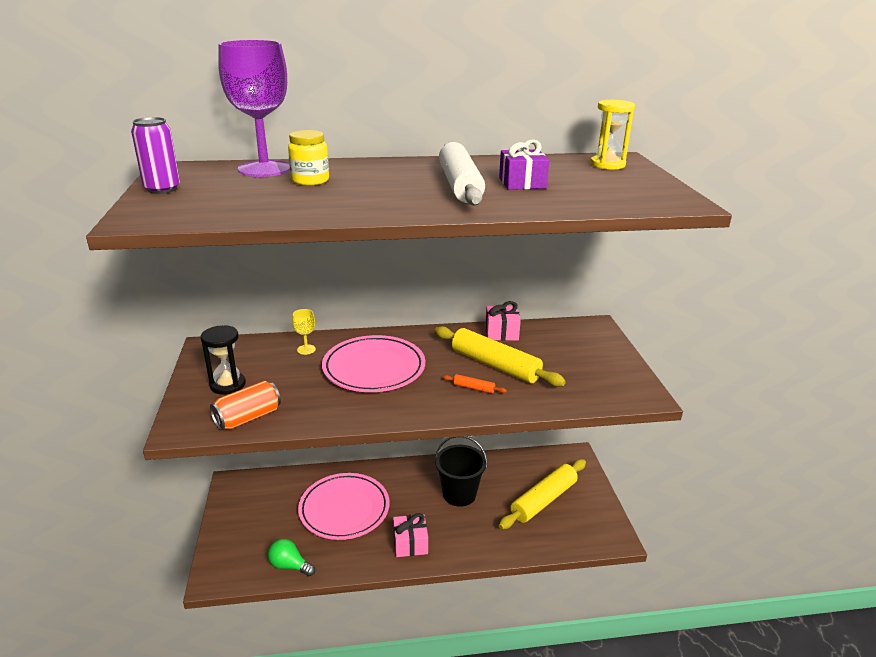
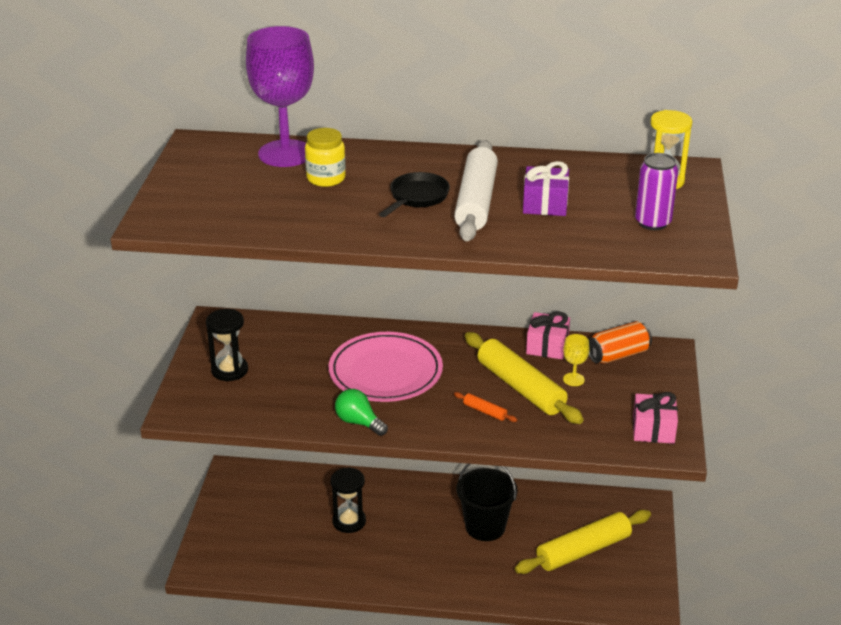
camera: 15 degrees right, 5 degrees up
(162, 189) = (181, 178): purple can -> purple can (652, 223)
(248, 418) = (243, 410): orange can -> orange can (618, 355)
(289, 565) = (277, 570): green light bulb -> green light bulb (358, 422)
(306, 349) = (319, 339): yellow goblet -> yellow goblet (573, 379)
(344, 509) = (349, 521): pink plate -> black hourglass
(403, 186) = (417, 197): none -> black pan
(410, 543) = (411, 571): pink gift -> pink gift (653, 429)

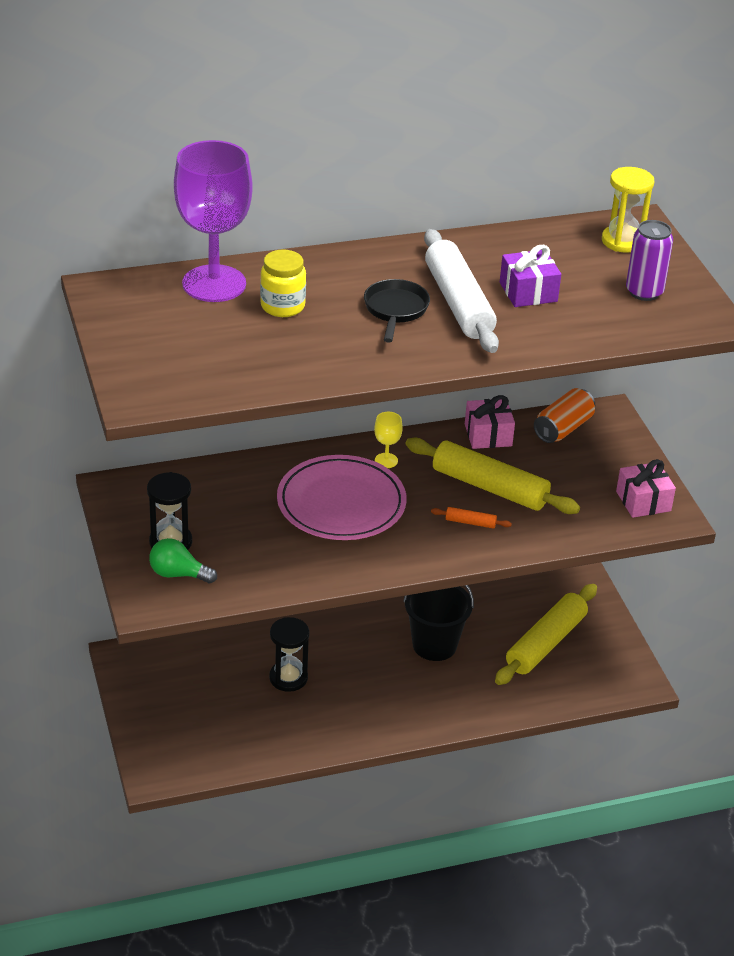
camera: 25 degrees left, 5 degrees up
(358, 422) = (350, 567): green light bulb -> green light bulb (178, 574)
(573, 379) = (536, 466): yellow goblet -> yellow goblet (386, 460)

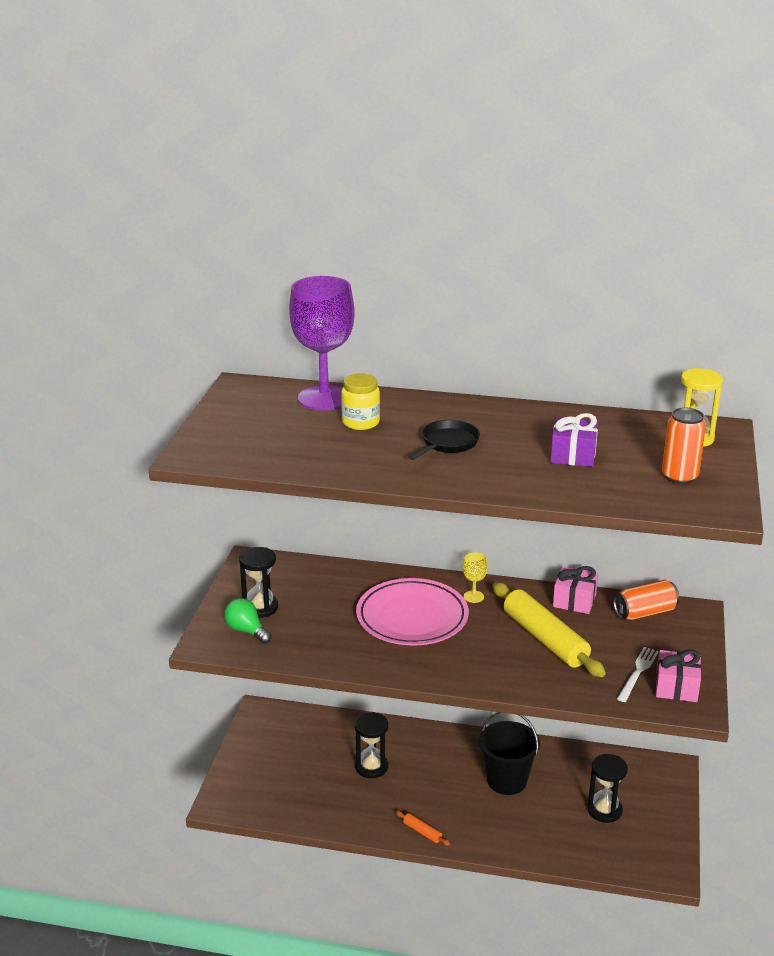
camera: 30 degrees right, 10 degrees down
(458, 303) = (505, 450): white rolling pin -> none
(470, 522) = (507, 660): orange rolling pin -> orange rolling pin (422, 832)
(545, 643) = (604, 810): yellow rolling pin -> black hourglass
(599, 497) = (638, 672): none -> white fork
(644, 292) = (679, 477): purple can -> orange can

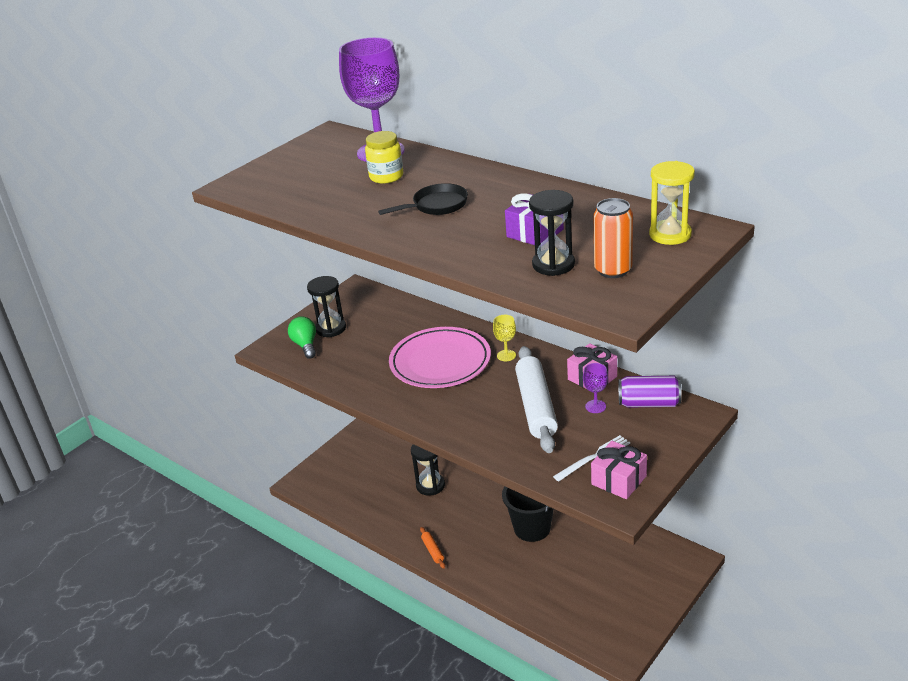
camera: 30 degrees right, 5 degrees up
(545, 639) = (536, 407): yellow rolling pin -> white rolling pin
(599, 626) = (595, 406): none -> purple goblet
(604, 810) = (599, 579): black hourglass -> black hourglass (553, 265)
(645, 612) = (649, 403): orange can -> purple can

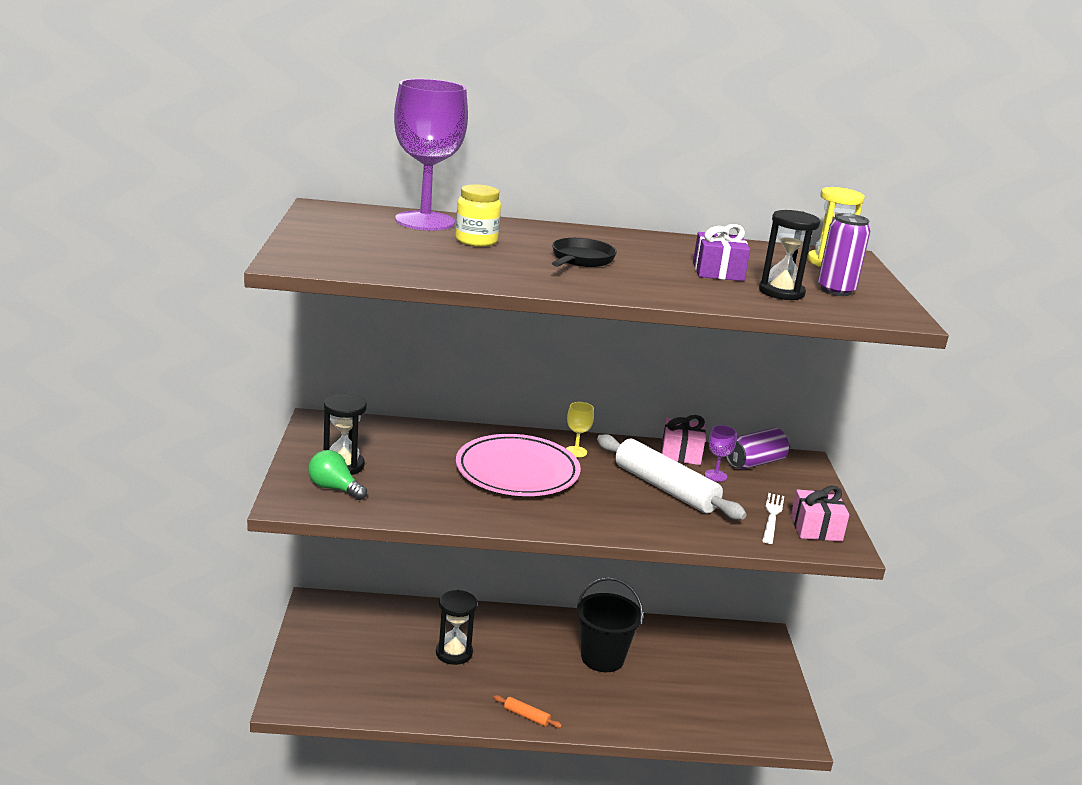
camera: 45 degrees left, 10 degrees down
(613, 270) = (836, 290): orange can -> purple can

